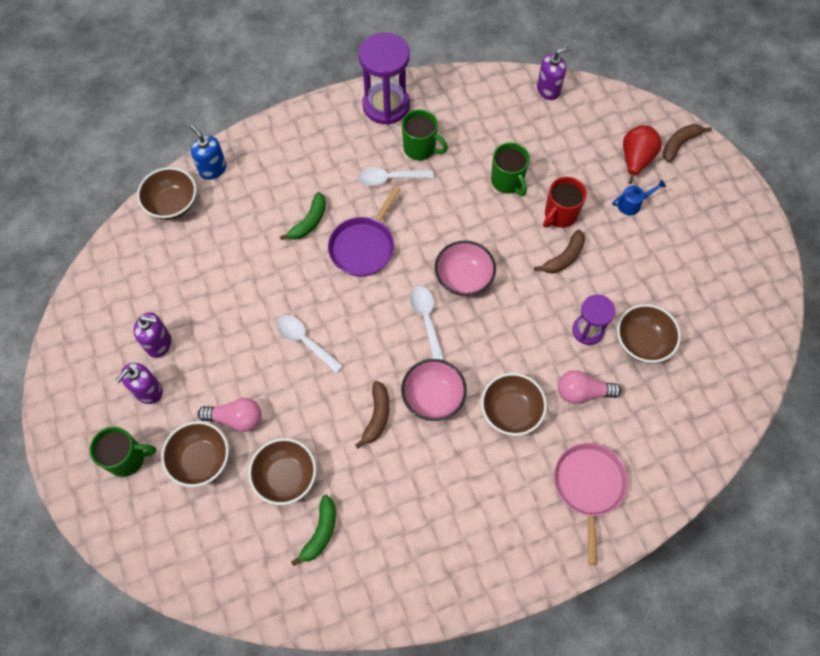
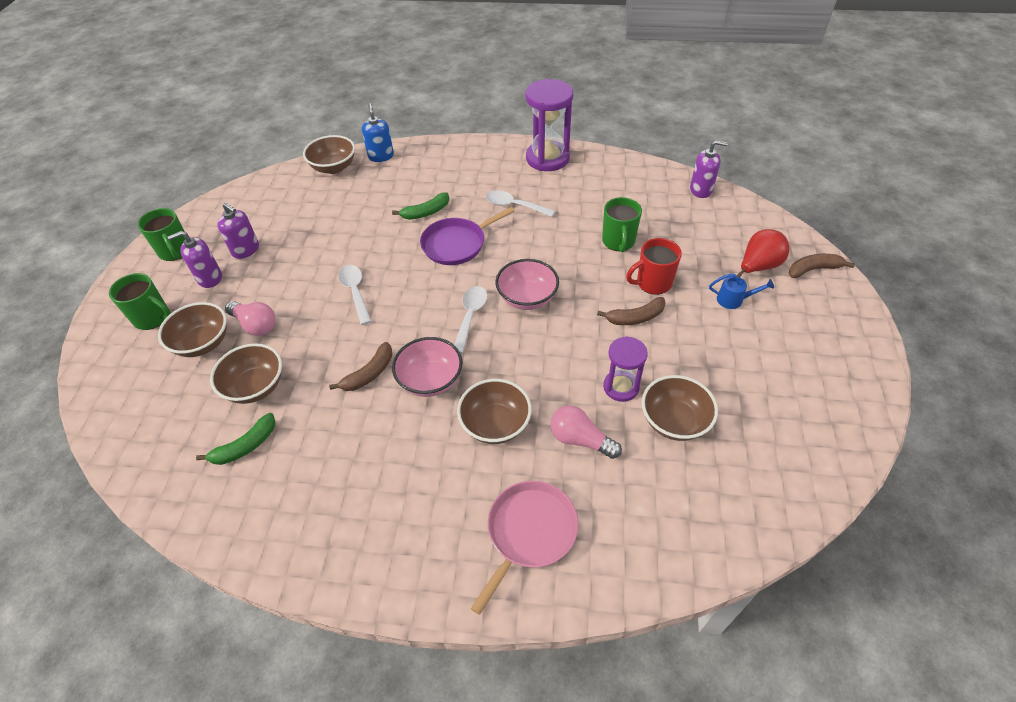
camera: 30 degrees right, 15 degrees down
(420, 148) = (555, 194): green mug -> green mug (175, 251)

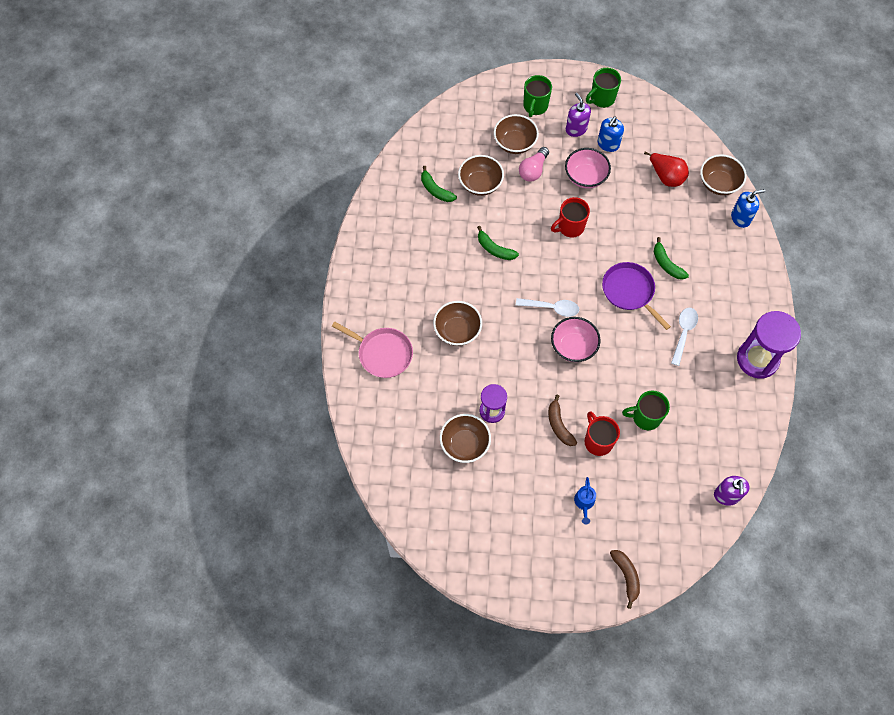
camera: 85 degrees right, 15 degrees up
(246, 250) = (608, 144): purple soap dispenser -> blue soap dispenser
(355, 292) = (570, 227): white spoon -> red mug
(369, 373) = (494, 249): brown banana -> green banana
(430, 380) = (491, 287): pink bowl -> pink bowl (585, 177)
(580, 439) = (448, 383): pink light bulb -> none
(758, 267) = (625, 529): red pear -> red pear (666, 177)

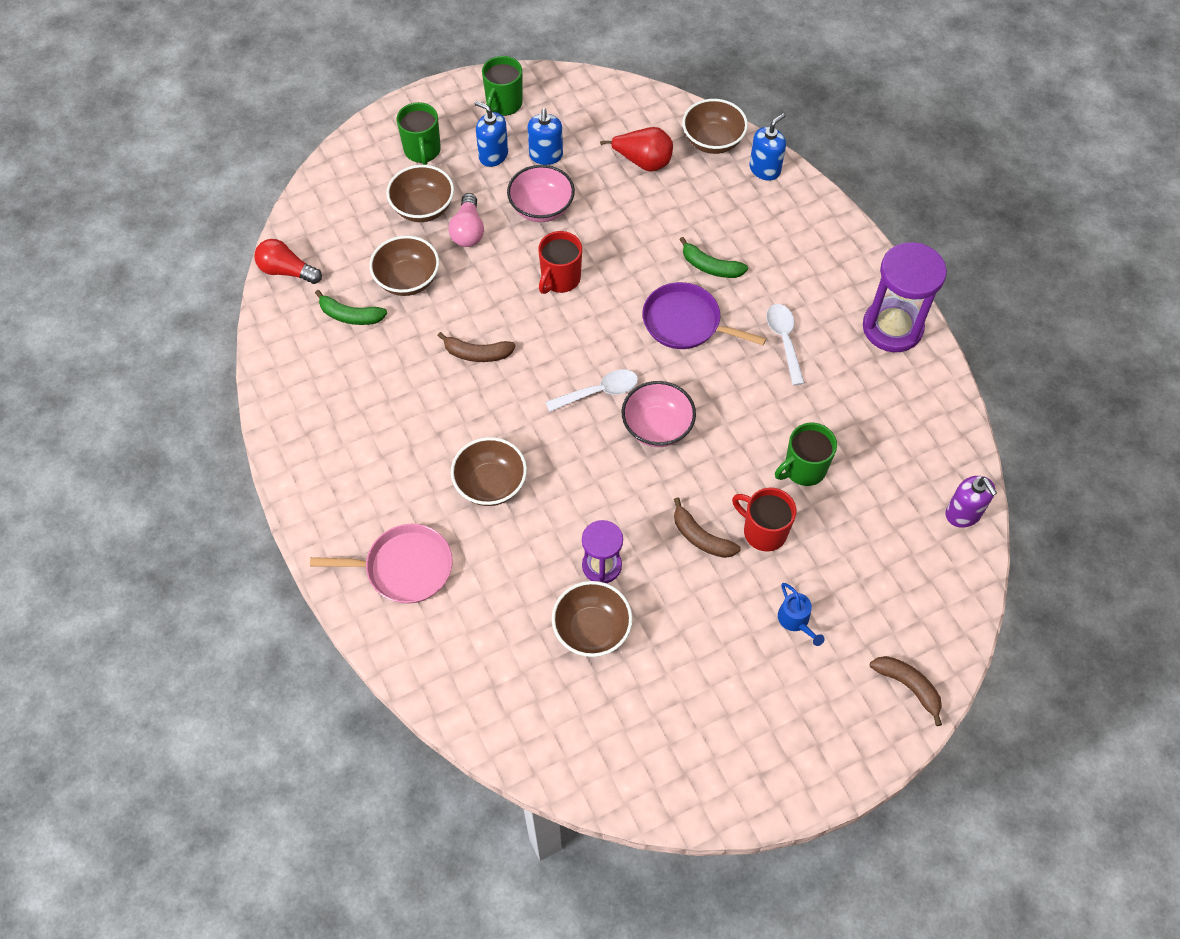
camera: 30 degrees left, 5 degrees down
(415, 145) = (287, 271): none -> red light bulb
(494, 249) = (477, 353): green banana -> brown banana
(576, 129) = (493, 155): purple soap dispenser -> blue soap dispenser

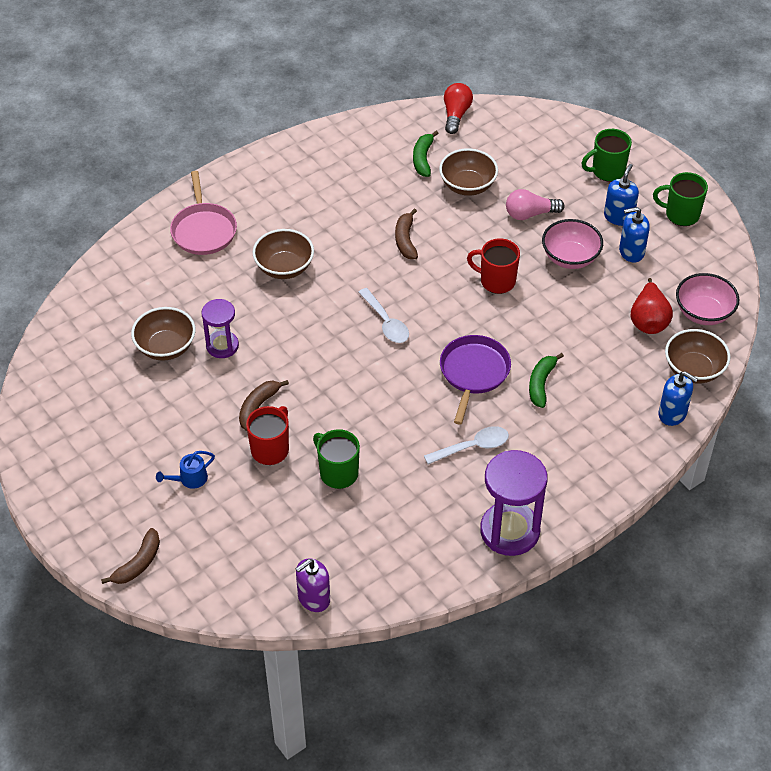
camera: 80 degrees right, 10 degrees down
(423, 208) = (545, 182): brown bowl -> none
(657, 427) = (359, 365): pink bowl -> pink bowl (703, 313)

